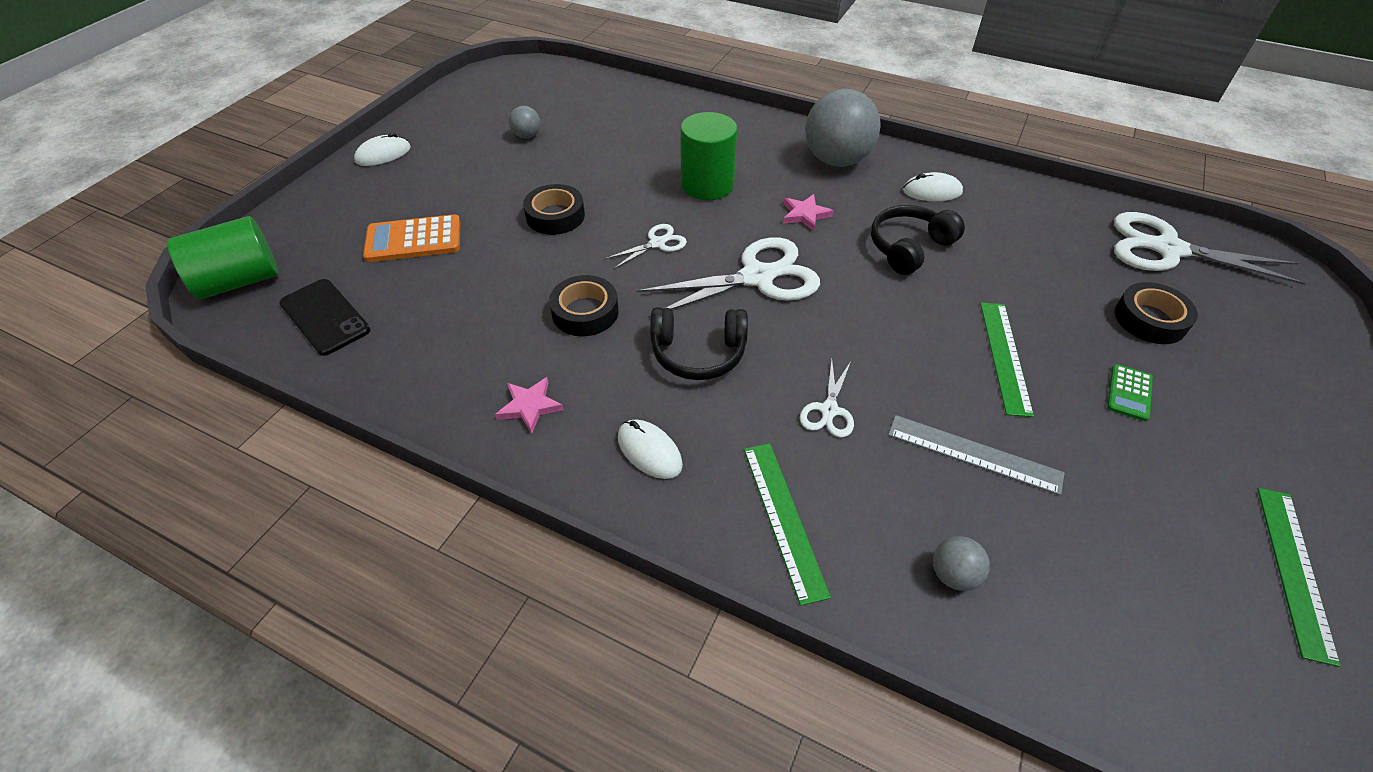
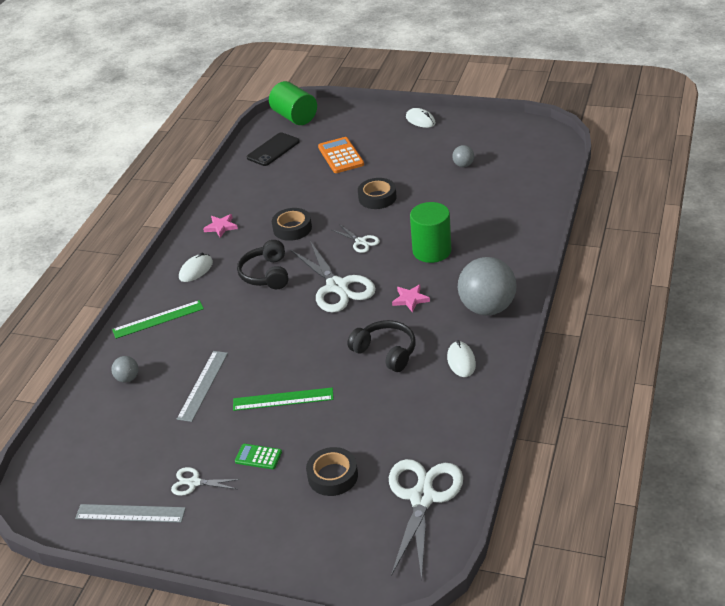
camera: 85 degrees right, 10 degrees down
(829, 410) = (229, 327): white scissors -> white scissors (194, 482)
(1294, 570) = (130, 513): green ruler -> grey ruler

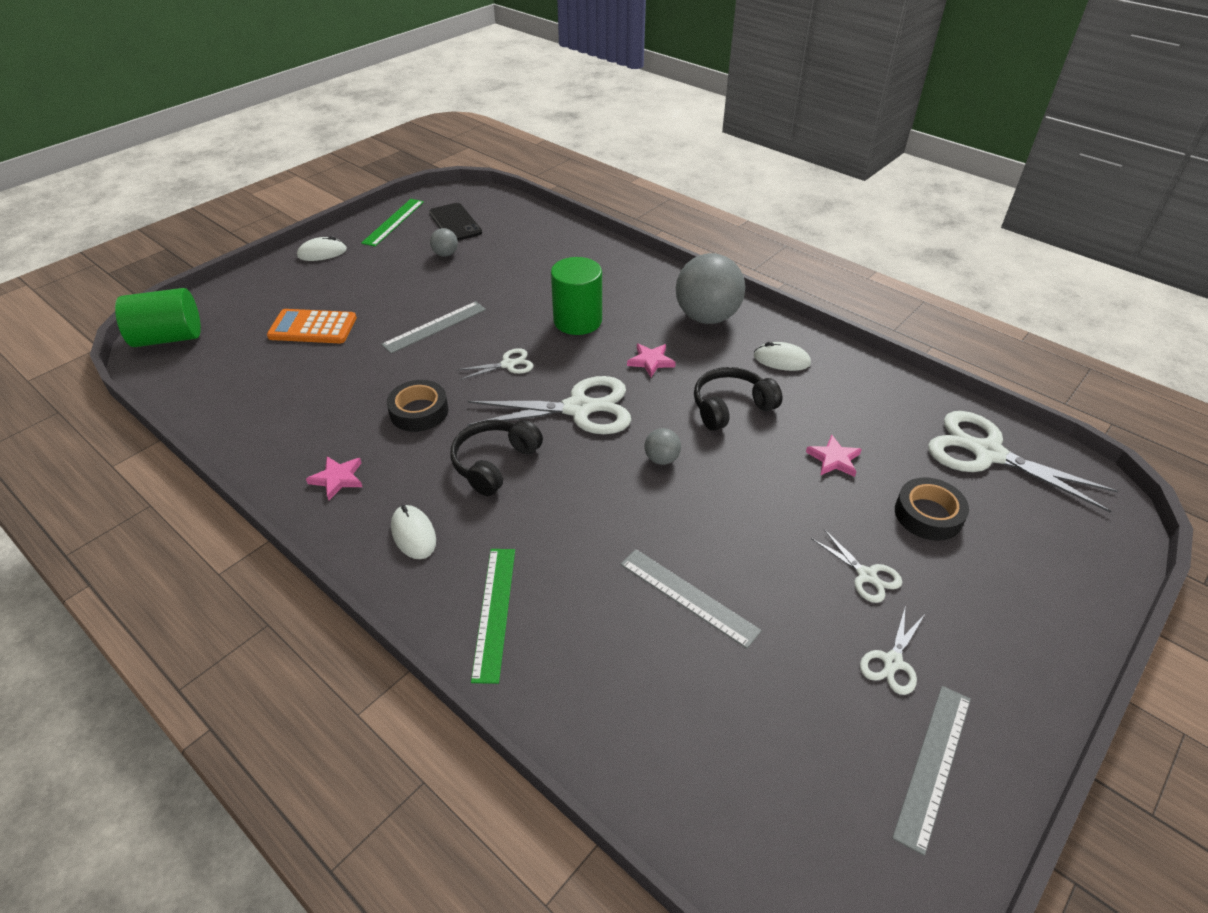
camera: 70 degrees left, 5 degrees up
(127, 378) = (613, 690): grey ball -> grey ball (661, 459)
(258, 457) = (866, 575): green calculator -> white scissors
(266, 274) = (494, 463): black headphones -> black headphones turned 105 degrees clockwise
(273, 149) = (217, 378): black phone -> black phone (455, 223)
(283, 399) = (765, 519): green ruler -> green ruler (393, 222)
(362, 416) = (834, 459): none -> pink star
(377, 198) = (435, 327): black tape -> grey ruler

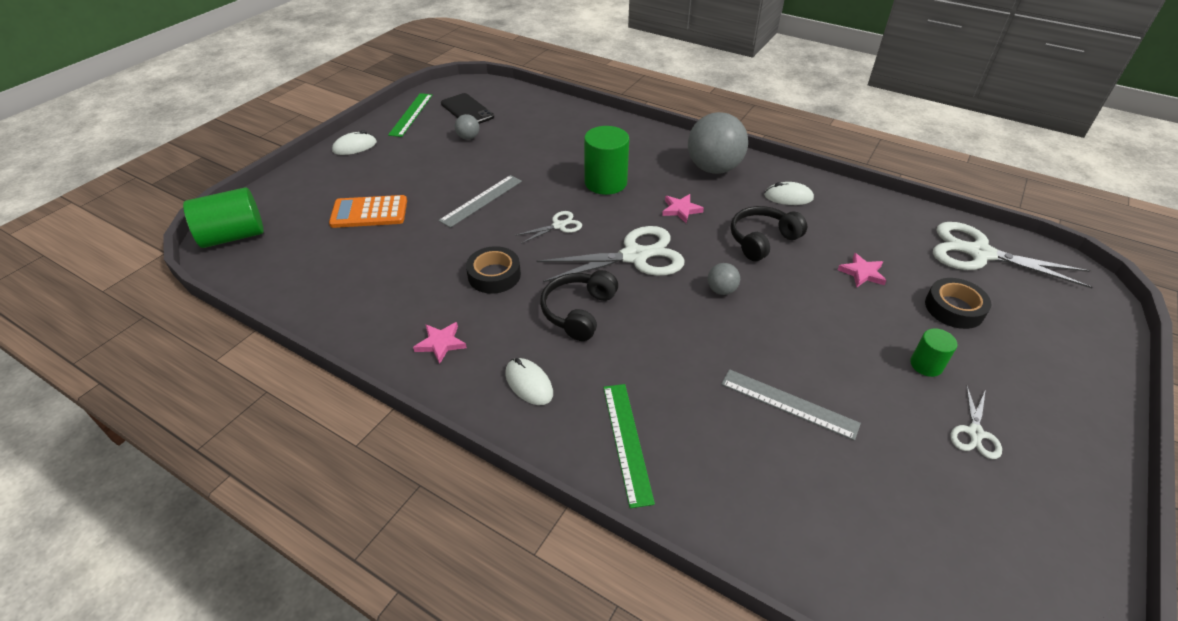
camera: 10 degrees left, 0 degrees up
(866, 575) = (926, 365): white scissors -> green cylinder
(933, 765) = (1041, 513): grey ruler -> none

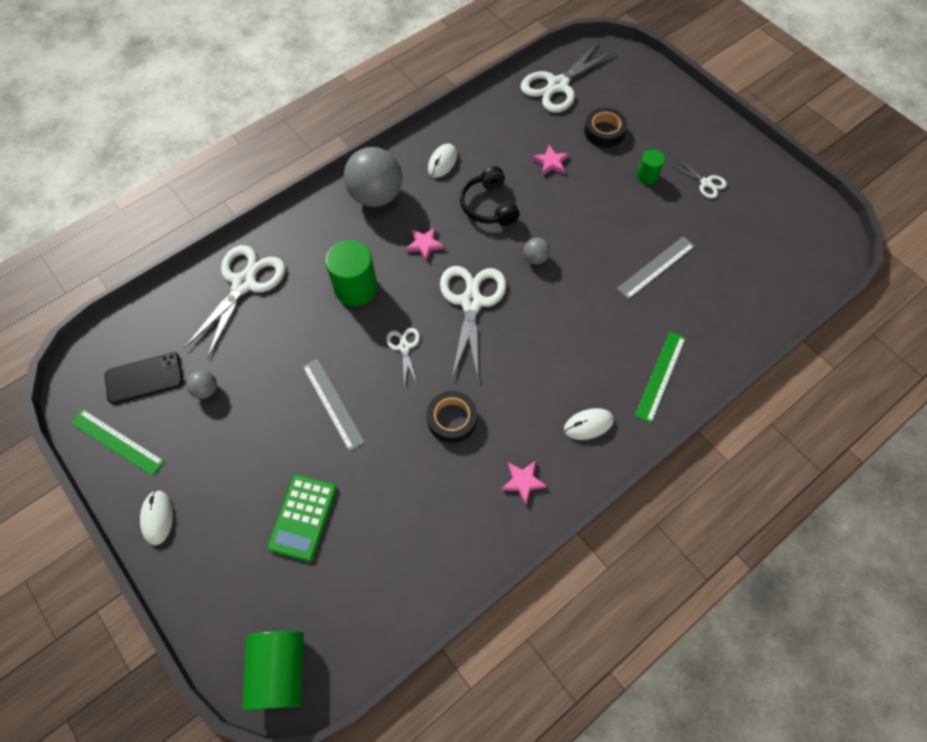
camera: 70 degrees left, 20 degrees up
(369, 212) = (303, 517): orange calculator -> green calculator
(574, 128) = (244, 283): none -> white scissors
(578, 312) = (523, 366): black headphones -> none
(627, 442) = (660, 376): green ruler -> green ruler turned 75 degrees counterclockwise

